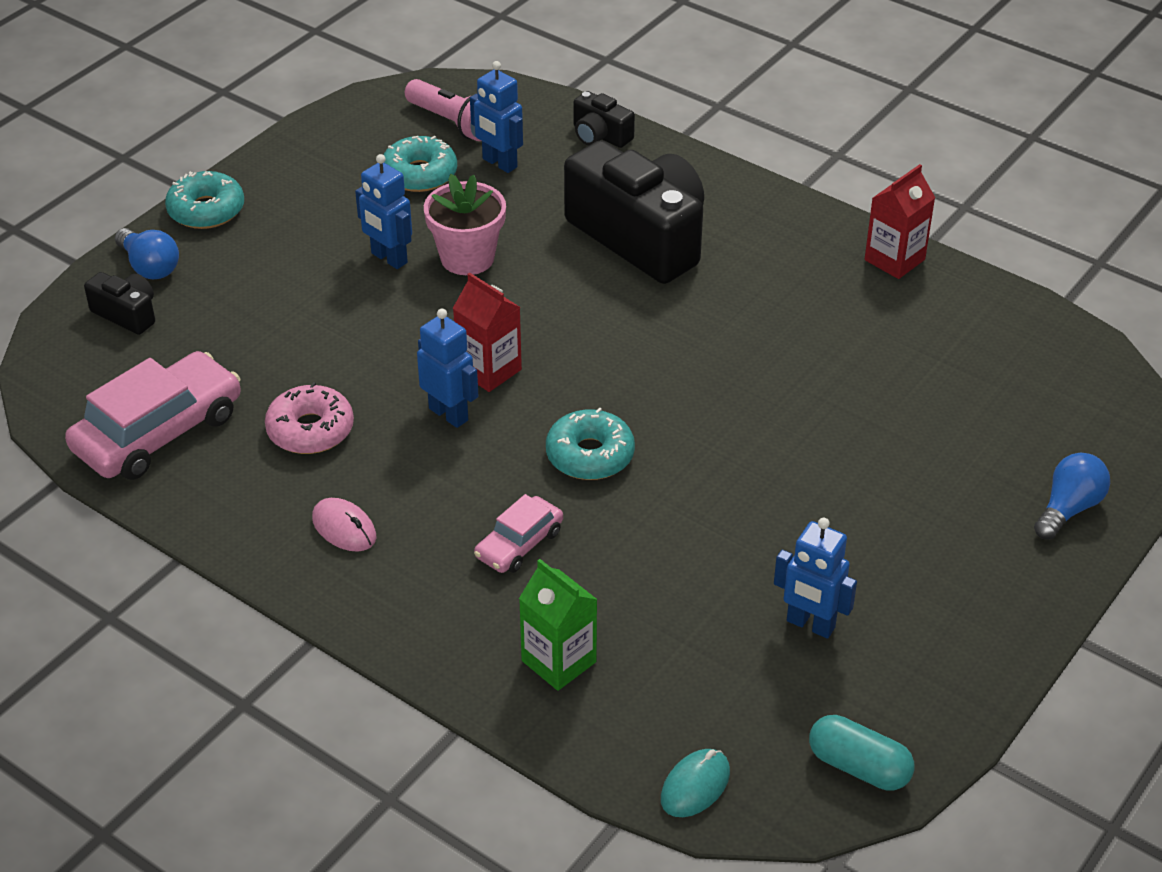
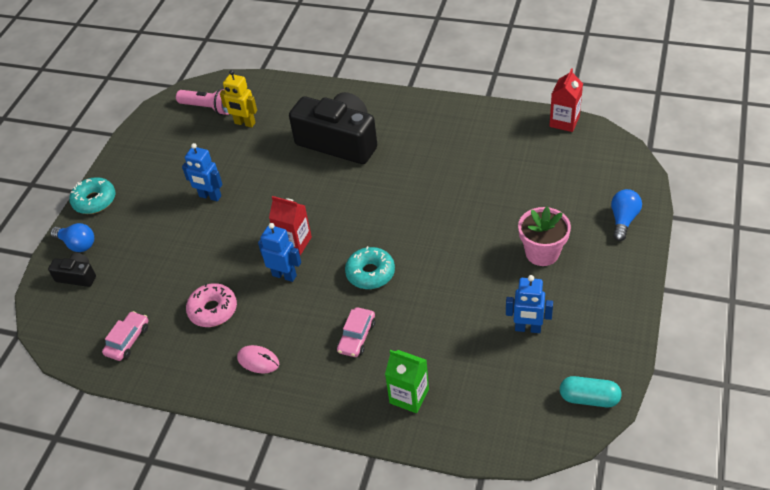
camera: 15 degrees left, 5 degrees up
(158, 432) = (128, 340): pink car -> pink car, size x0.53
(419, 174) = (204, 143): turquoise donut -> none
(467, 258) = (252, 182): pink flower pot -> pink flower pot (542, 253)
(499, 163) = (244, 123): blue robot -> yellow robot
(600, 135) = (291, 91): black camera -> none
(695, 786) = (512, 440): turquoise mouse -> none
(894, 260) = (474, 113): red carton -> red carton (564, 122)

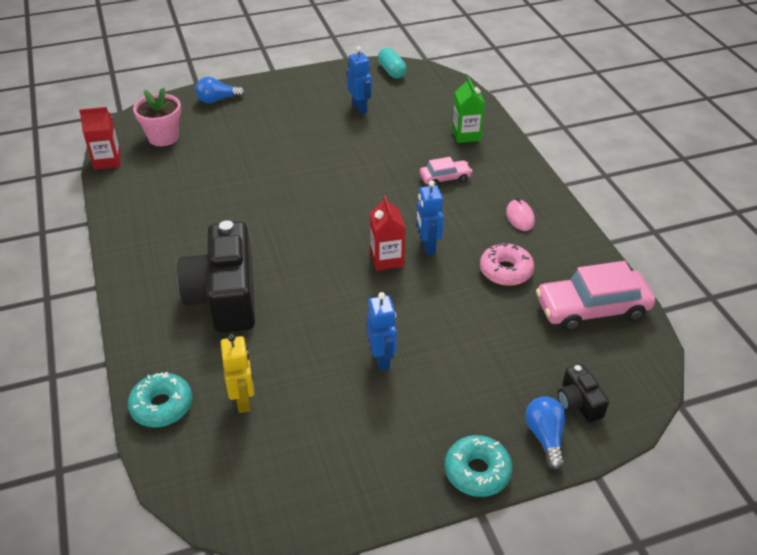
camera: 130 degrees left, 5 degrees down
(128, 340) = (592, 308): pink car -> pink car, size x1.87
(209, 108) = (236, 460): pink flashlight -> none
(370, 273) = (378, 198): turquoise donut -> turquoise donut (162, 406)
(542, 253) = (282, 124): pink flower pot -> pink flower pot (163, 137)

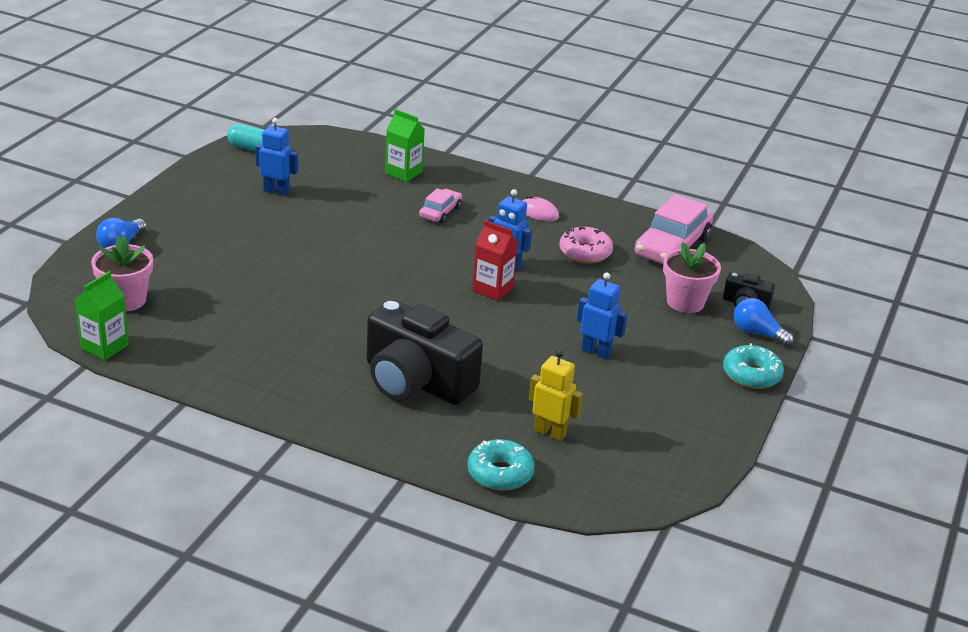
camera: 50 degrees left, 10 degrees down
(107, 161) = (104, 347): red carton -> green carton
(523, 365) = (685, 302): none -> pink flower pot

